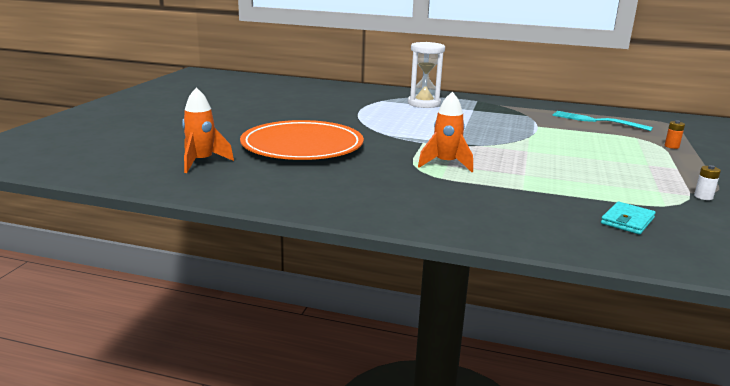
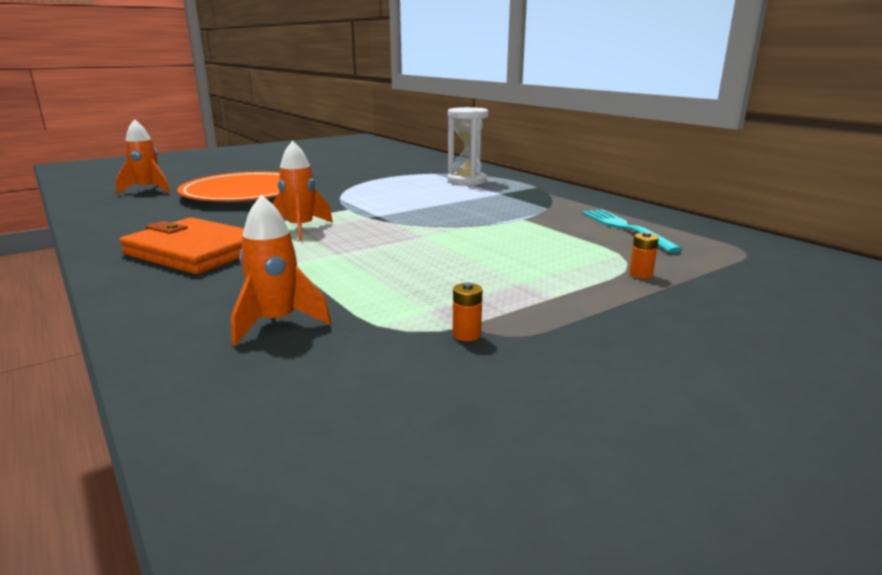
camera: 40 degrees right, 0 degrees up
(440, 199) = (195, 252): none -> orange wallet
(627, 221) = (277, 323): turquoise wallet -> orange rocket
(703, 197) = (466, 335): white battery -> orange battery

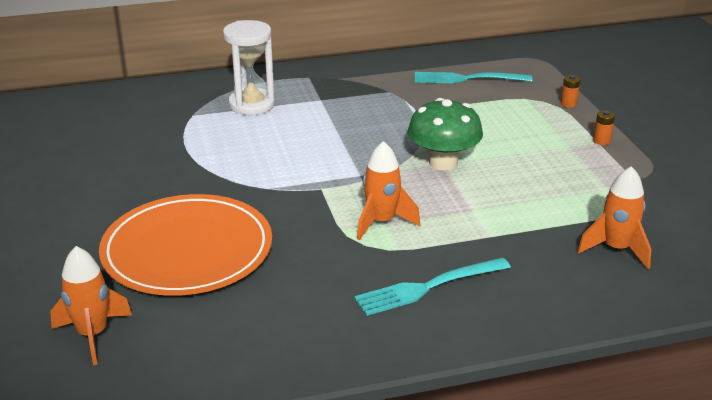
camera: 70 degrees left, 10 degrees up
(195, 252) = (428, 287): orange wallet -> turquoise fork
(425, 236) = (443, 163): none -> green mushroom
(466, 335) = (649, 183): orange battery -> orange battery (601, 141)

